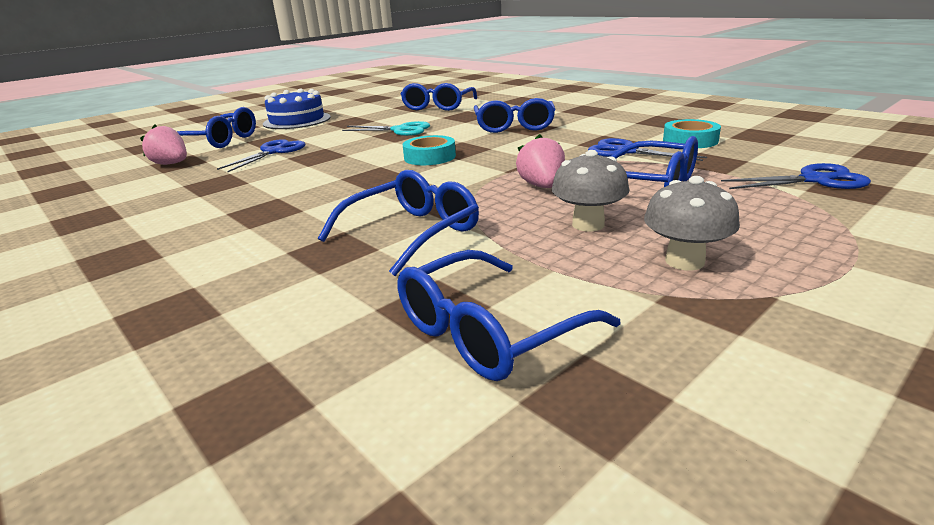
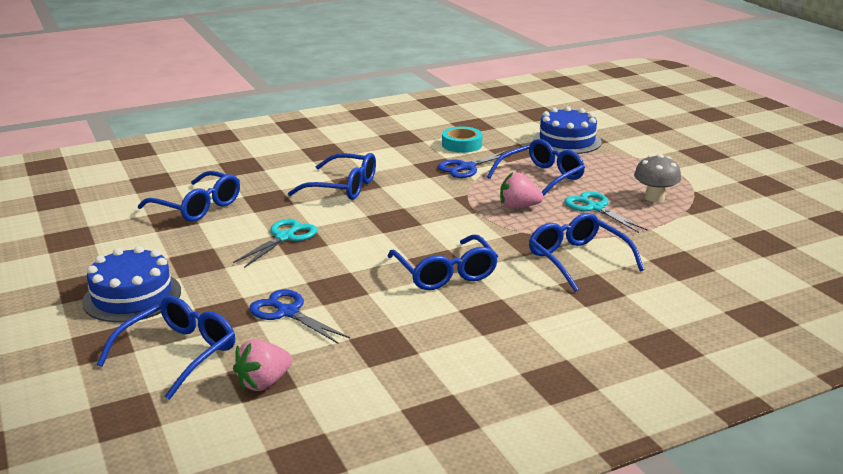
camera: 75 degrees left, 0 degrees up
(430, 157) = (403, 234): turquoise tape -> none
(489, 332) = (710, 254): blue glasses -> blue glasses (445, 273)
(588, 224) = (595, 208): grey mushroom -> turquoise scissors
(815, 180) = (567, 141): blue scissors -> blue cake

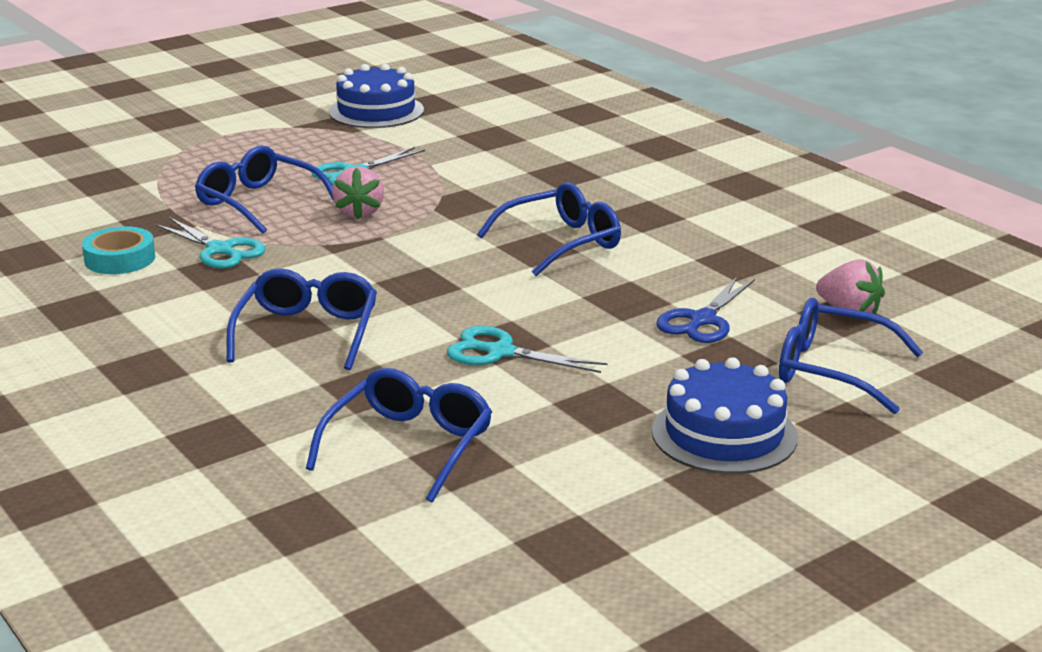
camera: 100 degrees left, 0 degrees up
(466, 167) = (220, 250): blue scissors -> turquoise scissors
(567, 141) = (111, 190): blue cake -> blue cake (376, 111)
(577, 259) = (498, 180): blue glasses -> none
(654, 198) = (317, 145): grey mushroom -> none

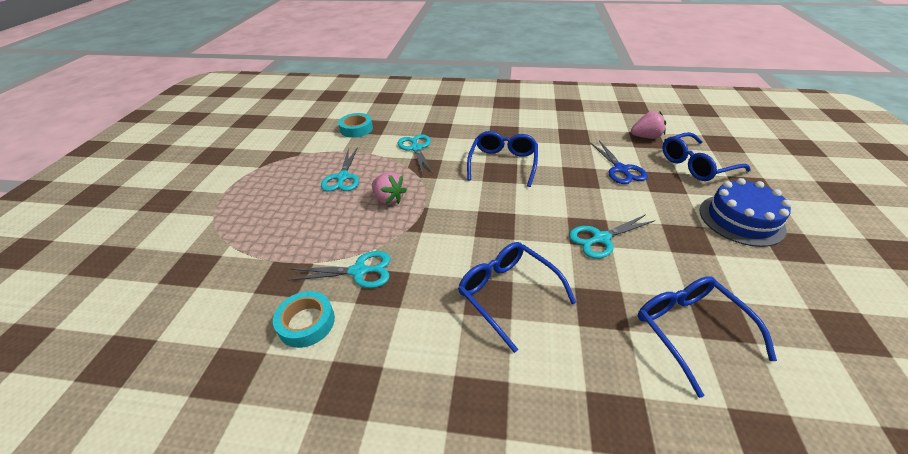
camera: 45 degrees left, 15 degrees up
(258, 202) = (323, 224): blue glasses -> none
(376, 111) = (290, 138): blue cake -> none
(467, 132) = (356, 129): none -> turquoise tape
(492, 182) = (416, 148): none -> turquoise scissors

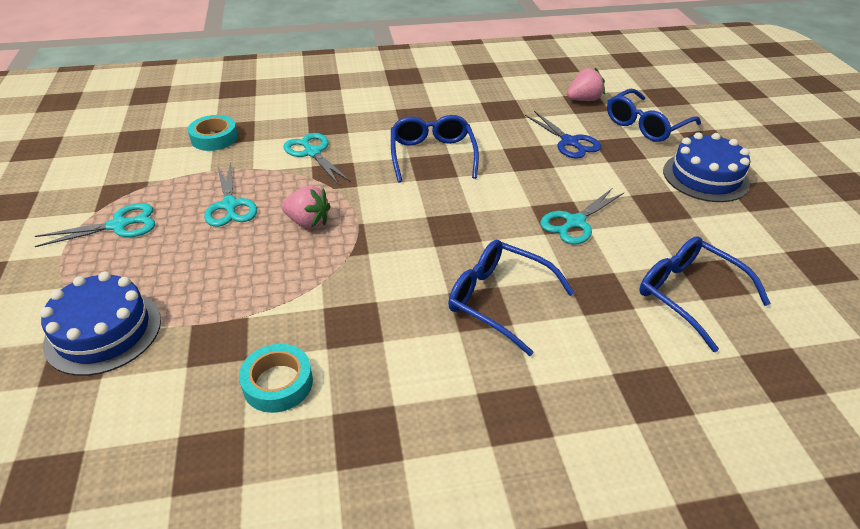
camera: 20 degrees left, 0 degrees up
(217, 253) = (103, 331): none -> blue cake
(359, 271) = (313, 313): turquoise scissors -> turquoise scissors (119, 225)

